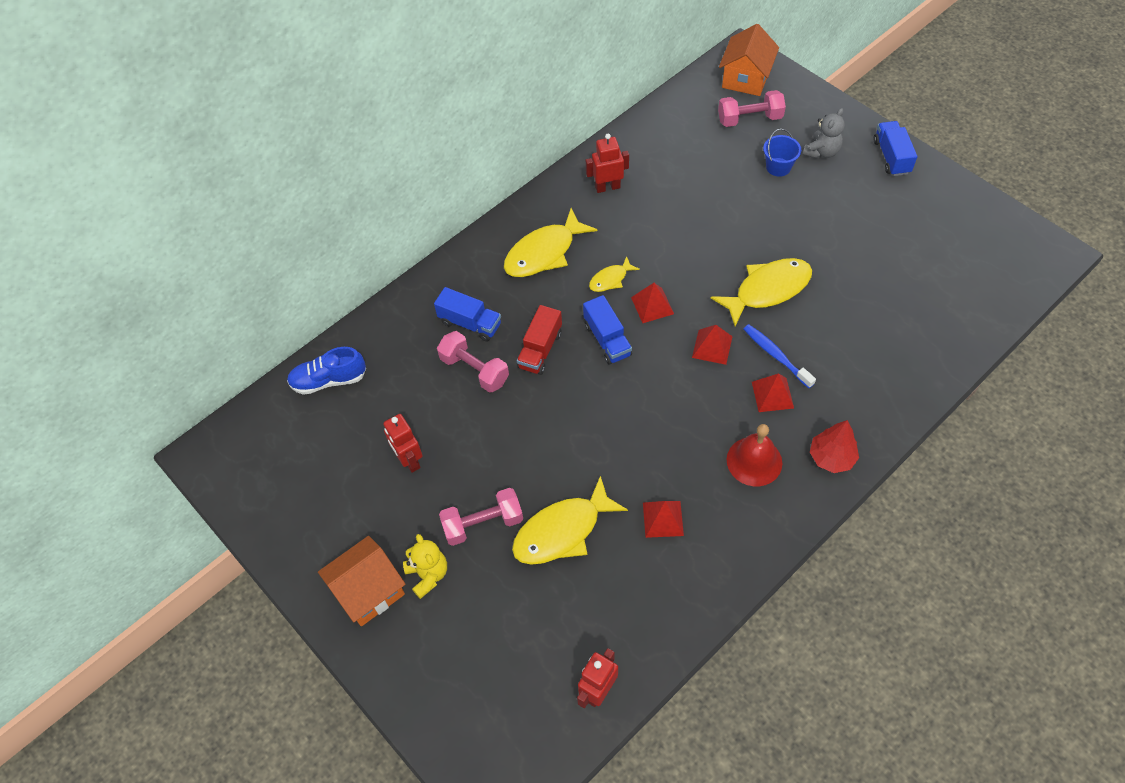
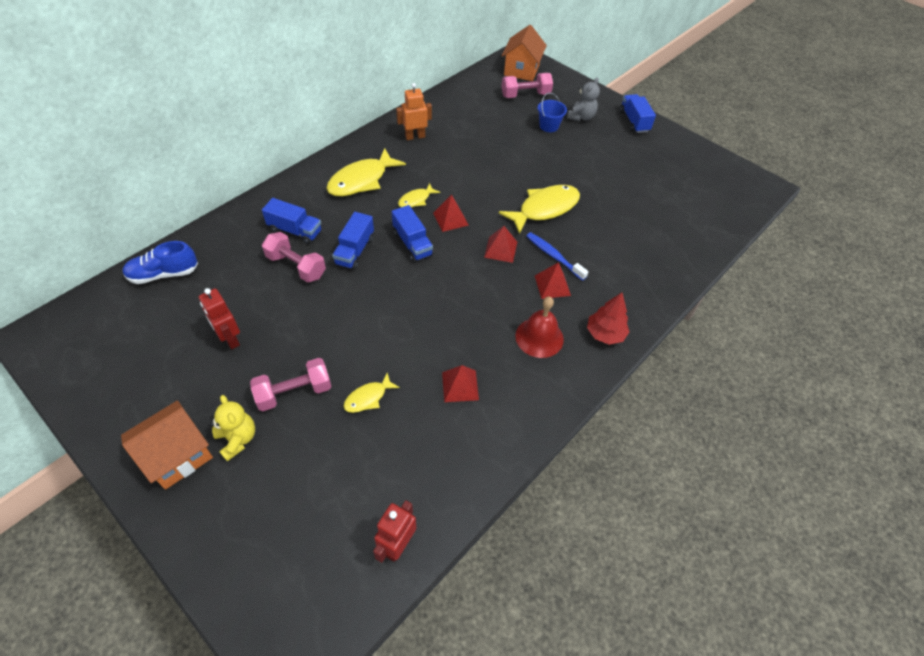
camera: 10 degrees left, 5 degrees down
(540, 350) = (355, 251): red truck -> blue truck
(562, 531) = (368, 397): yellow fish -> yellow fish, size x0.52
(607, 187) = (415, 136): red robot -> orange robot

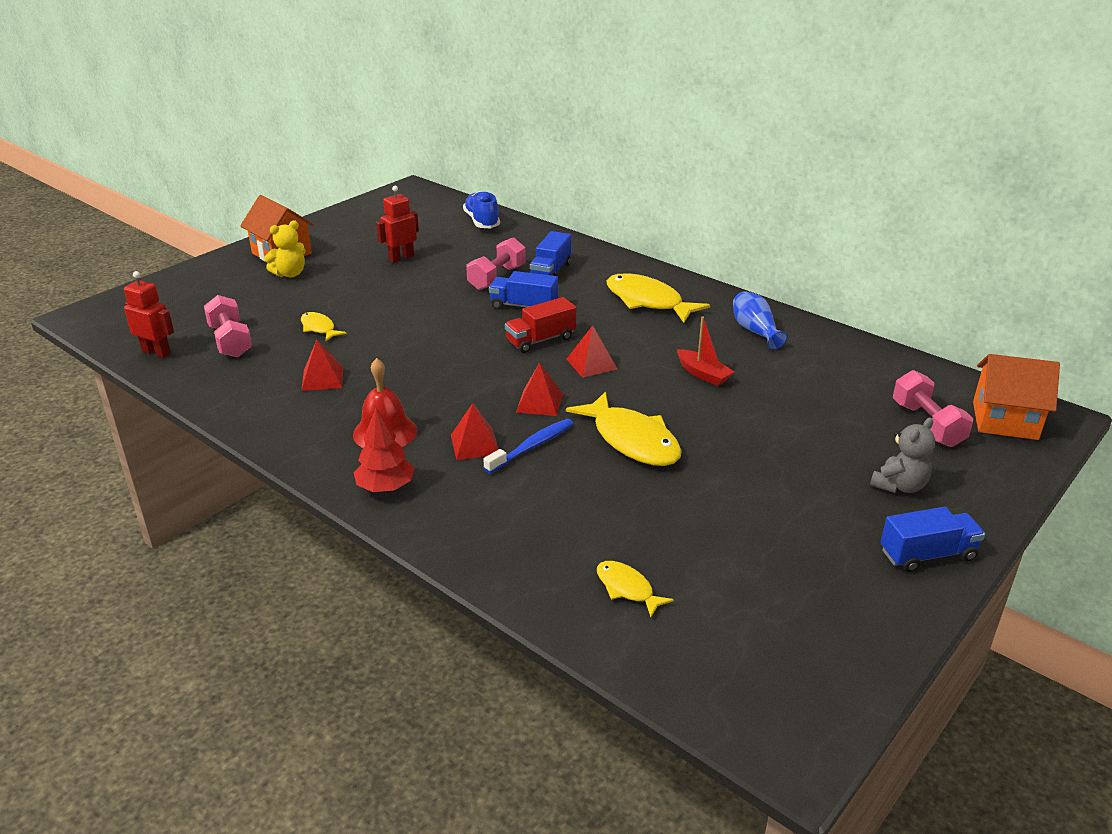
camera: 90 degrees right, 20 degrees down
(294, 392) = (334, 292): pink dumbbell -> pink dumbbell (230, 341)
(412, 244) = (540, 340): blue truck -> red truck
(415, 136) = (755, 331): orange robot -> blue vase
(416, 200) = (622, 338): yellow fish -> yellow fish (627, 588)
(468, 168) = (703, 374): none -> red boat
(549, 126) = (849, 448): blue bucket -> none
(581, 117) = (899, 486): grey teddy bear -> grey teddy bear turned 75 degrees counterclockwise

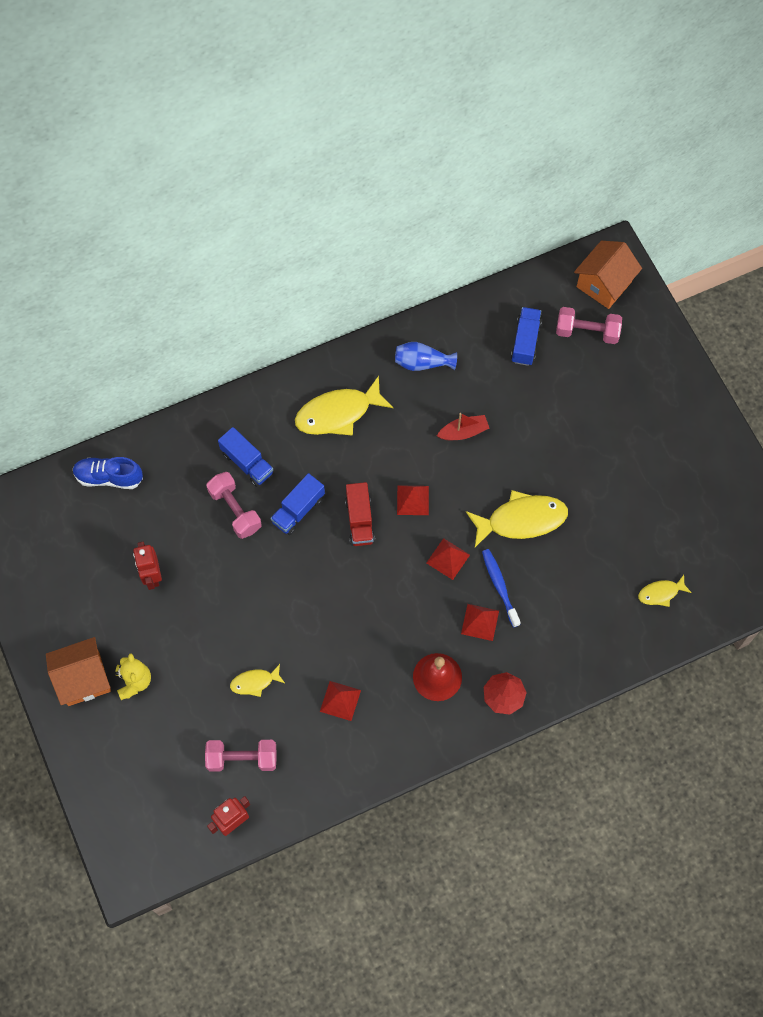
camera: 65 degrees left, 35 degrees up
(899, 486) = (638, 392): grey teddy bear -> none
(927, 555) = (701, 420): blue truck -> blue truck (525, 342)

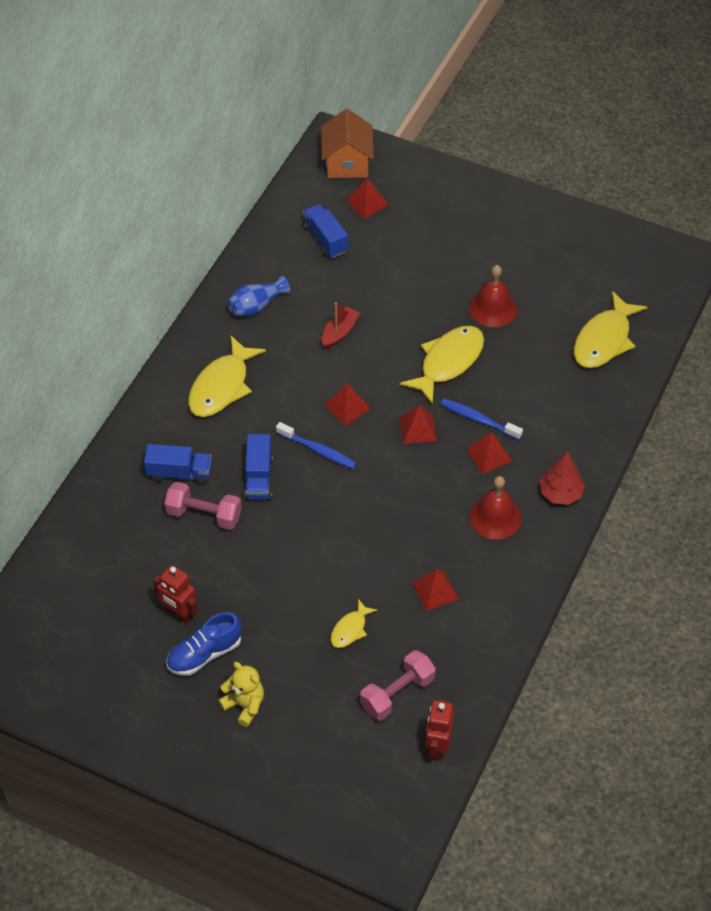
camera: 40 degrees left, 15 degrees down
(83, 678) = (196, 736): orange house -> none
(109, 477) = (64, 567): blue shoe -> blue shoe (204, 654)
(360, 520) = (318, 450): red truck -> blue toothbrush
(587, 332) = (367, 203): pink dumbbell -> red pyramid
(599, 499) = (493, 308): none -> red bell
(661, 593) = (604, 340): yellow fish -> yellow fish, size x1.92

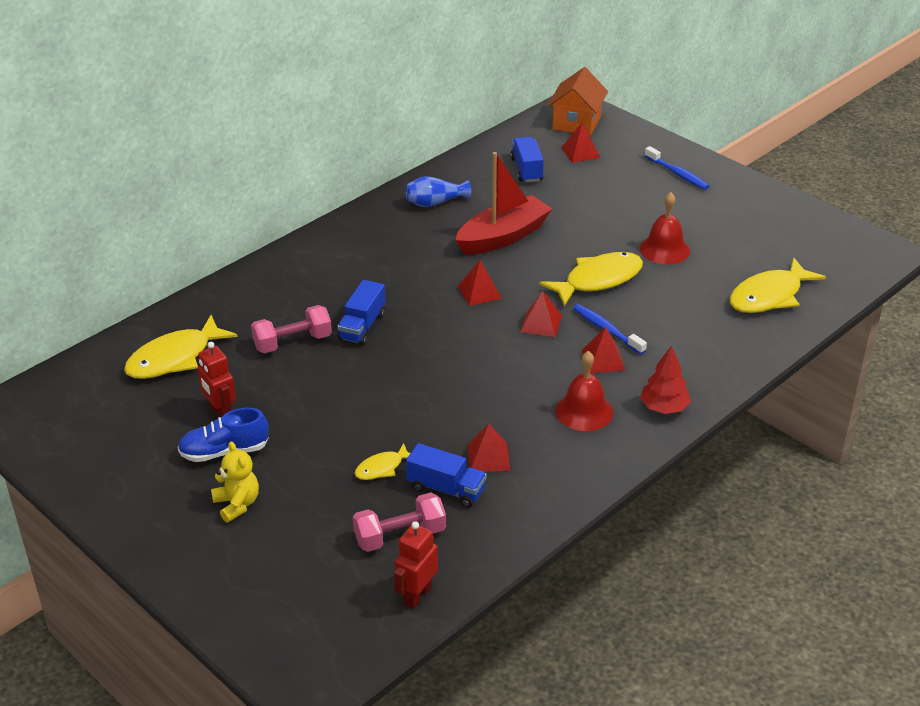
camera: 20 degrees right, 15 degrees down
(179, 473) = (289, 306): blue truck -> blue truck (446, 489)
(204, 515) = (293, 342): pink dumbbell -> pink dumbbell turned 60 degrees counterclockwise
(221, 386) = (368, 252): yellow fish -> yellow fish (174, 358)
(318, 450) = (432, 318): blue toothbrush -> blue toothbrush (677, 174)
(339, 332) = (503, 237): red boat -> red boat, size x1.94

